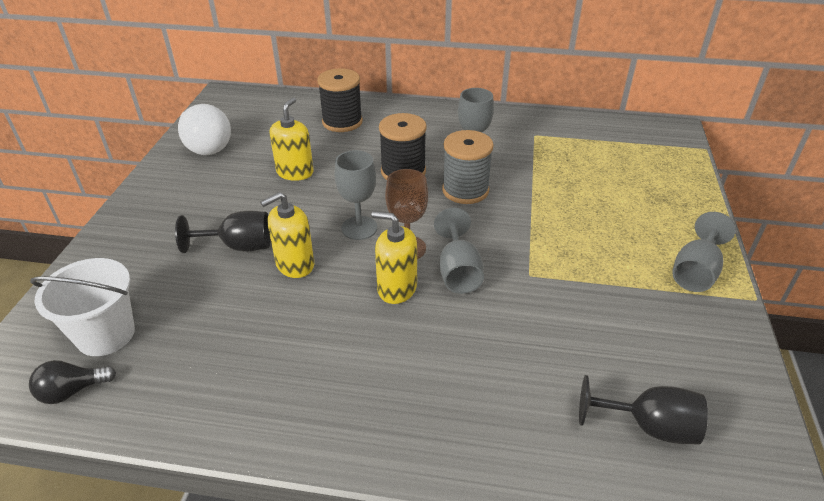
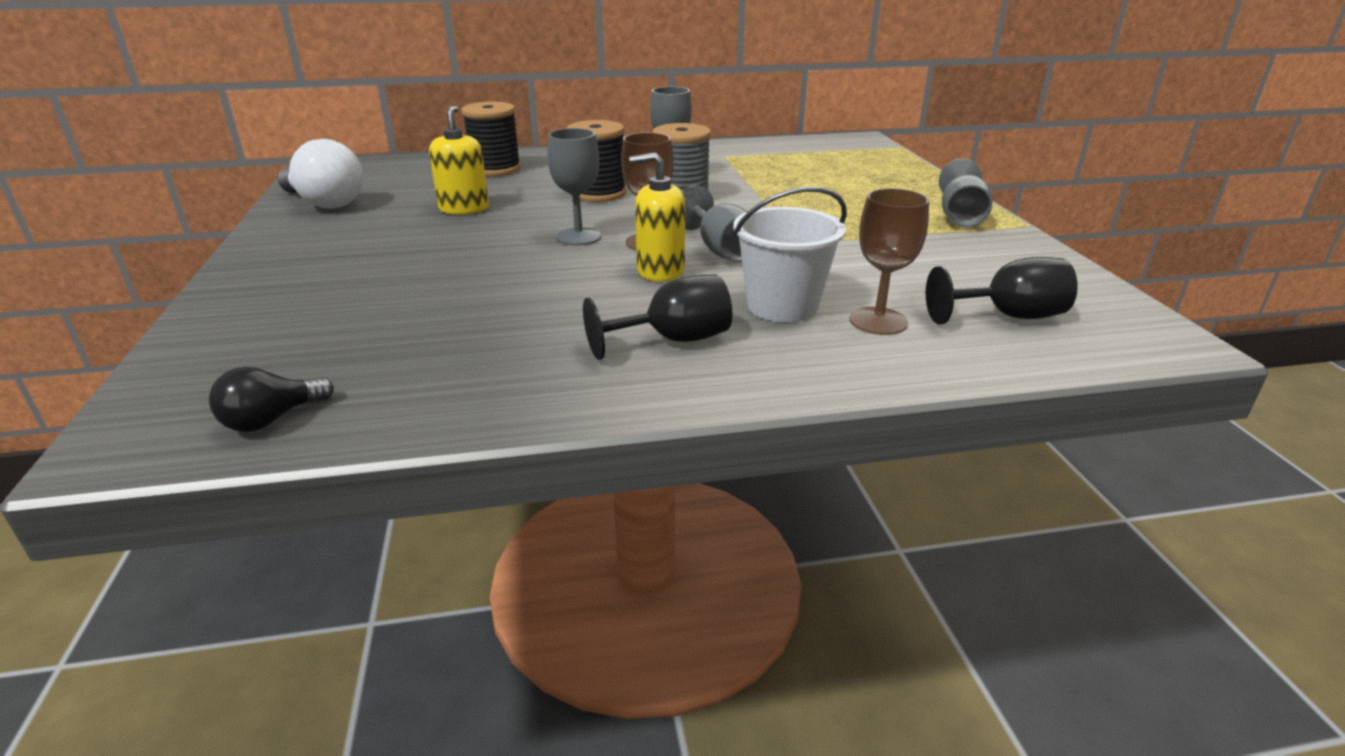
camera: 20 degrees left, 10 degrees down
(106, 334) = (289, 364): white bucket -> white bucket (782, 306)
(239, 246) = (432, 269): black goblet -> black goblet (673, 340)
(295, 264) = (518, 272): yellow soap dispenser -> none
(532, 401) = (878, 321): none -> brown goblet

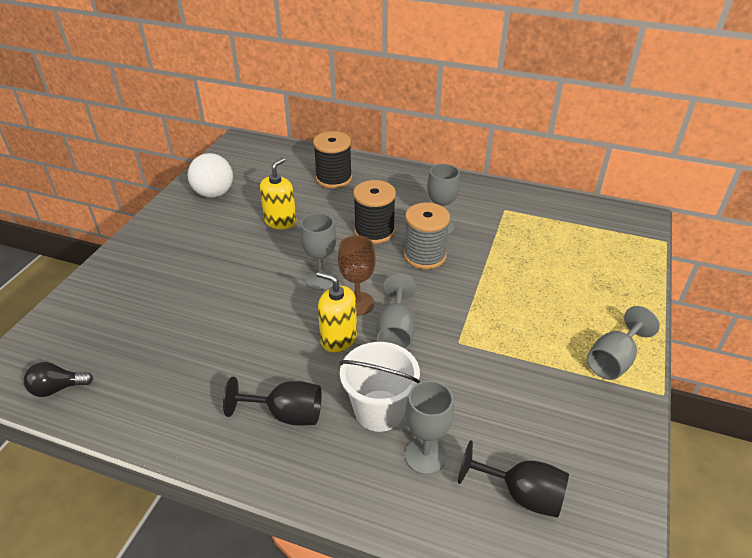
camera: 30 degrees right, 10 degrees up
(878, 321) = (425, 455): brown goblet -> grey goblet

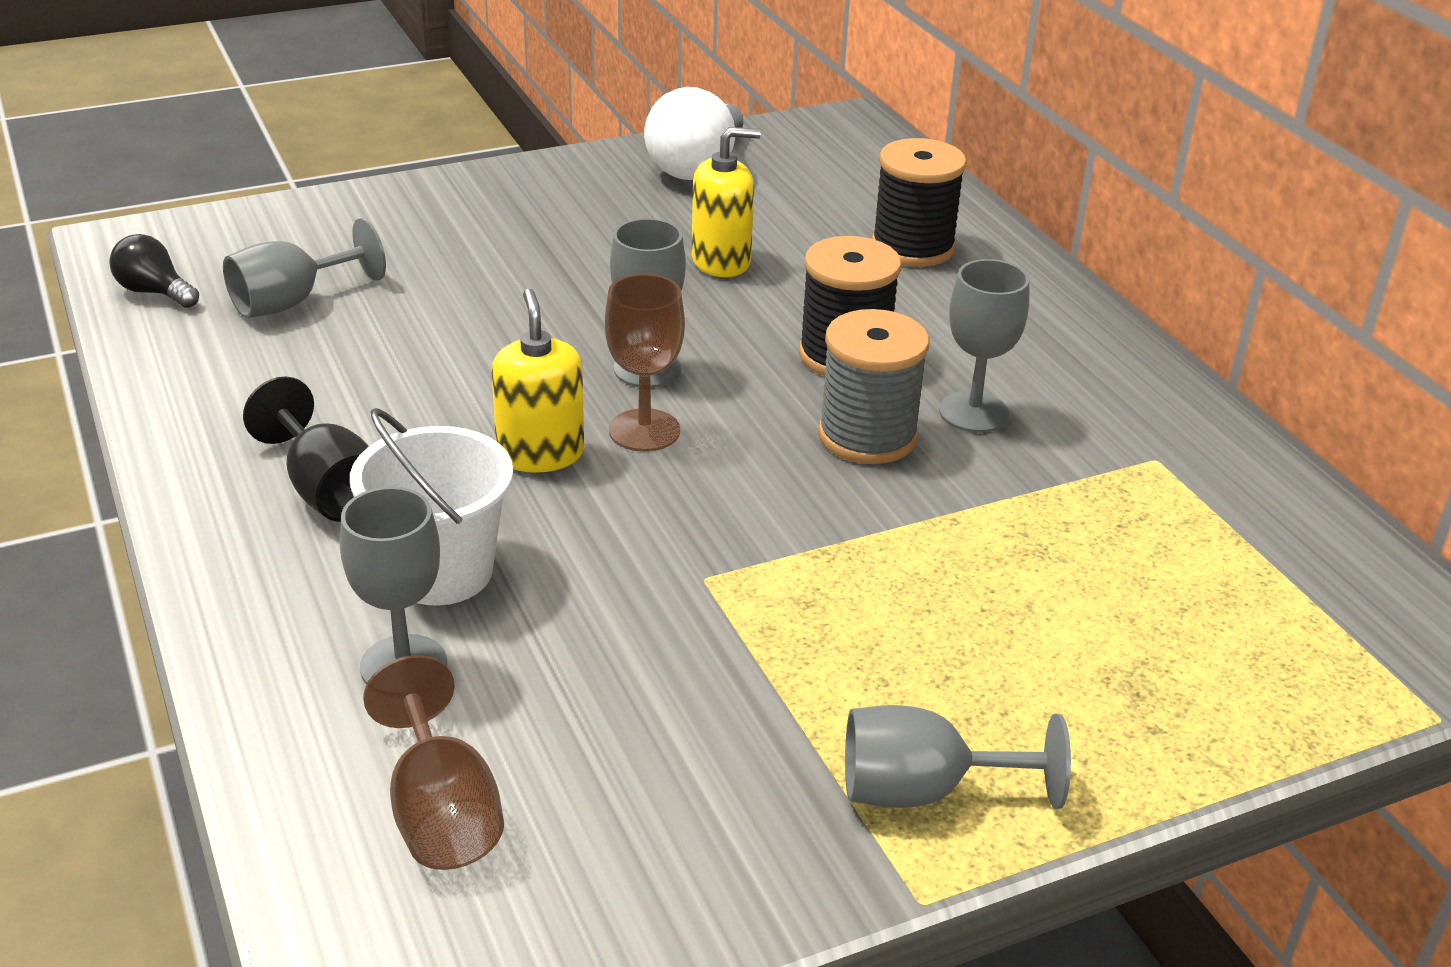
camera: 45 degrees right, 5 degrees down
(396, 330) = (637, 499): grey goblet -> grey goblet (292, 302)
(521, 494) = (441, 812): black goblet -> brown goblet

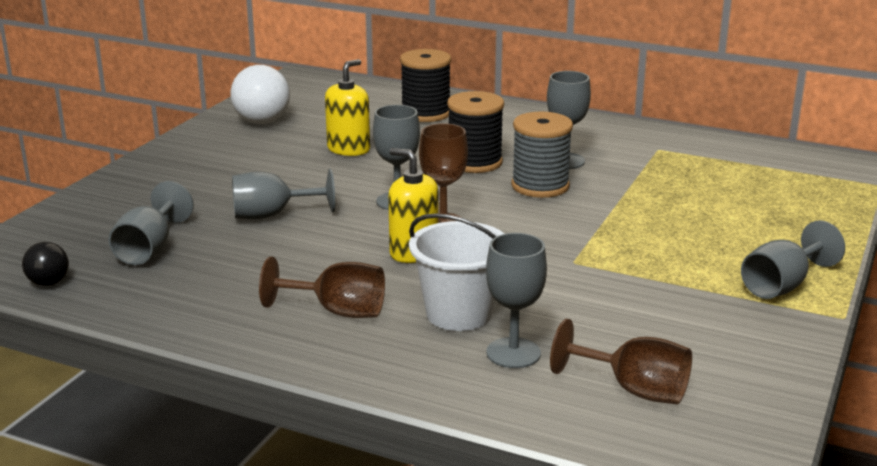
camera: 40 degrees left, 10 degrees down
(155, 292) = (50, 278): black light bulb -> black light bulb turned 90 degrees counterclockwise
(327, 490) = (337, 311): black goblet -> brown goblet
(480, 318) = (272, 215): none -> grey goblet

